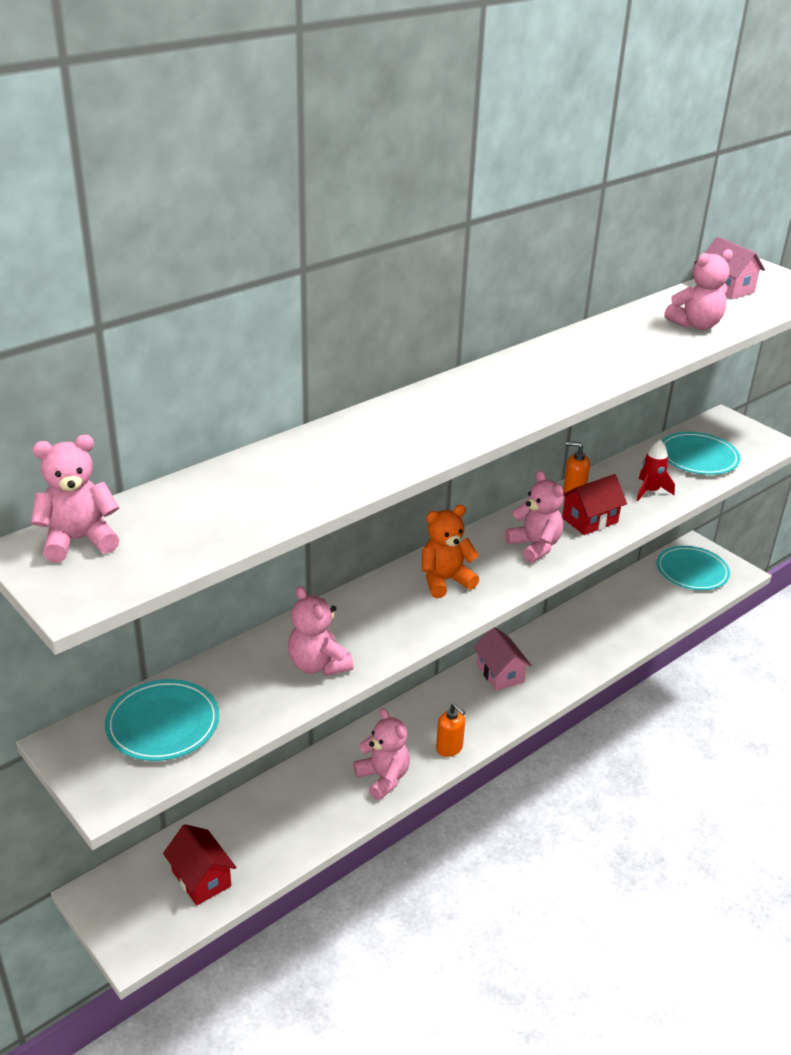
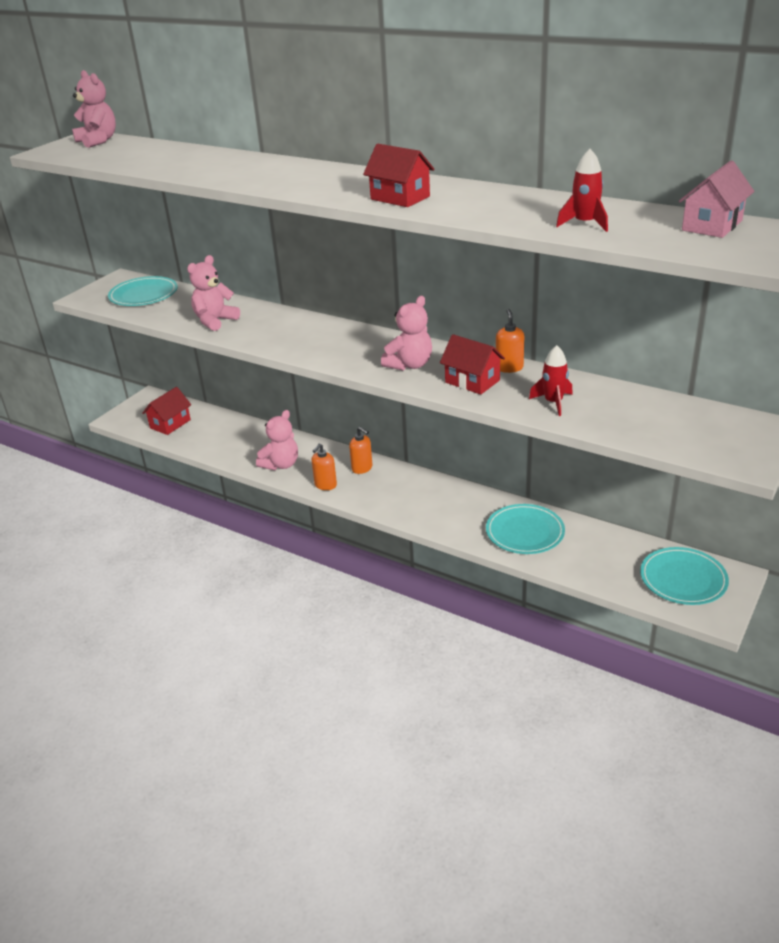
camera: 75 degrees right, 0 degrees up
(431, 710) = (362, 468): none -> orange soap dispenser
(445, 580) = (335, 340): orange teddy bear -> none
(500, 673) = (427, 490): pink house -> none
(567, 379) = (400, 198): none -> red house
(696, 325) = (584, 224): pink teddy bear -> red rocket
(698, 457) = (654, 420): turquoise plate -> turquoise plate (525, 532)

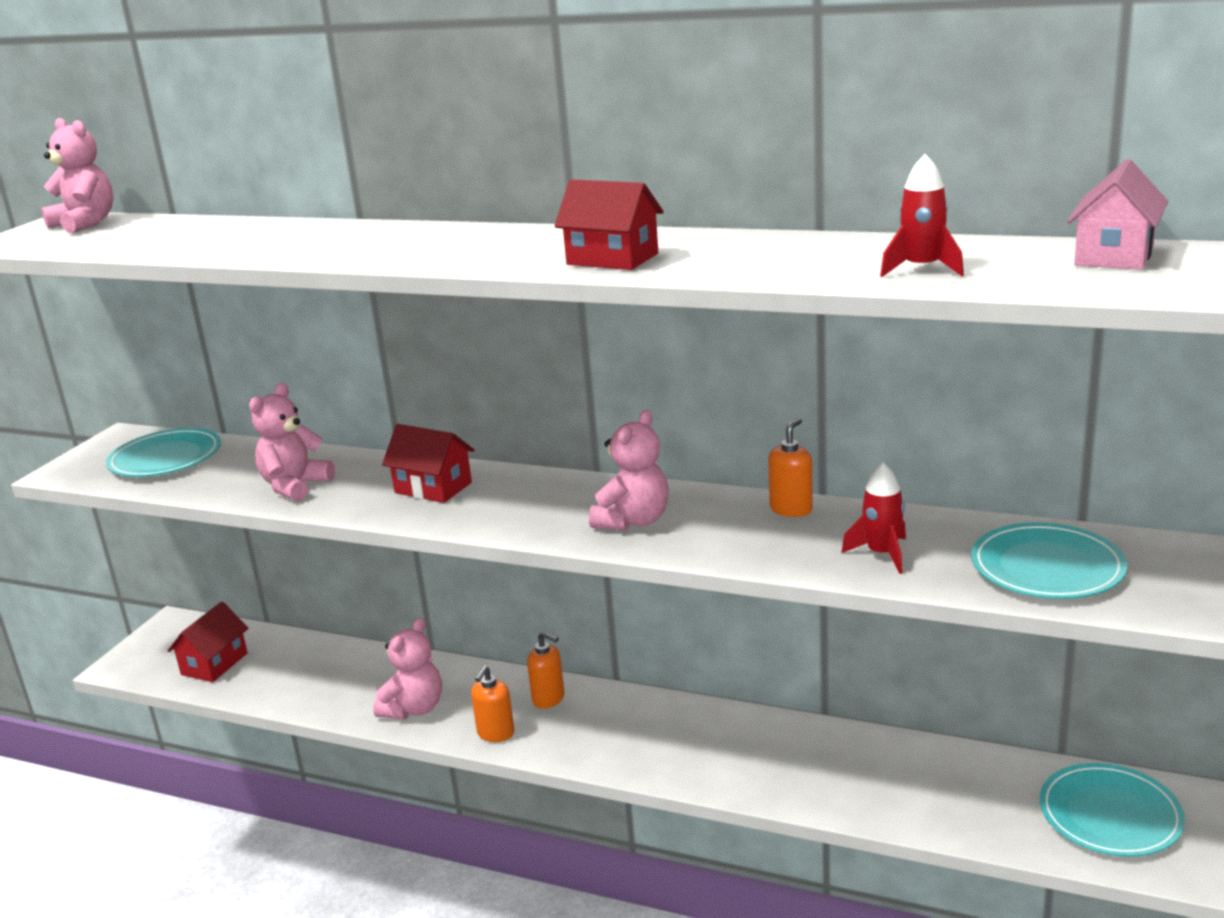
camera: 10 degrees left, 10 degrees down
(472, 381) = (742, 536): red house -> red house (433, 488)
(509, 368) = (791, 509): orange soap dispenser -> orange soap dispenser turned 45 degrees clockwise
(525, 532) = (838, 770): turquoise plate -> turquoise plate (1047, 567)

